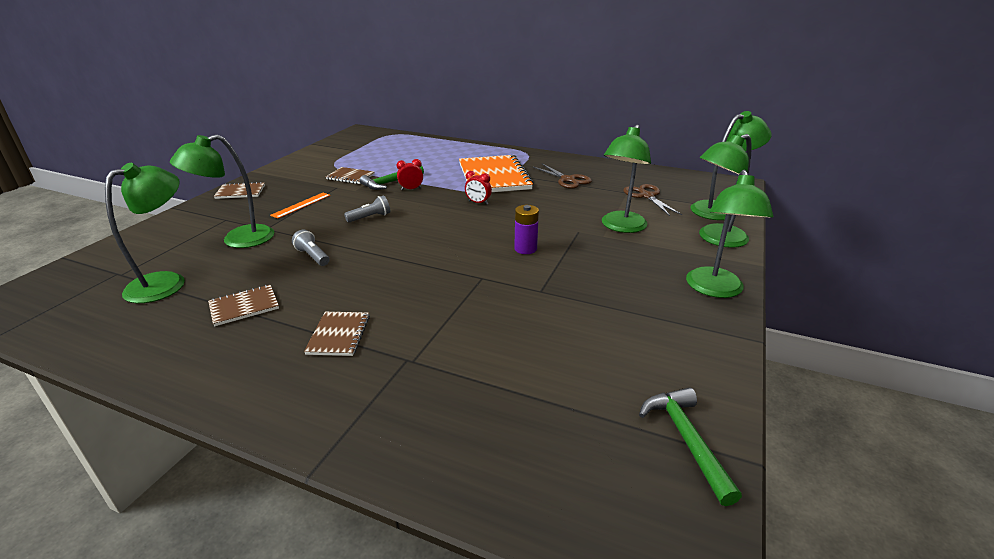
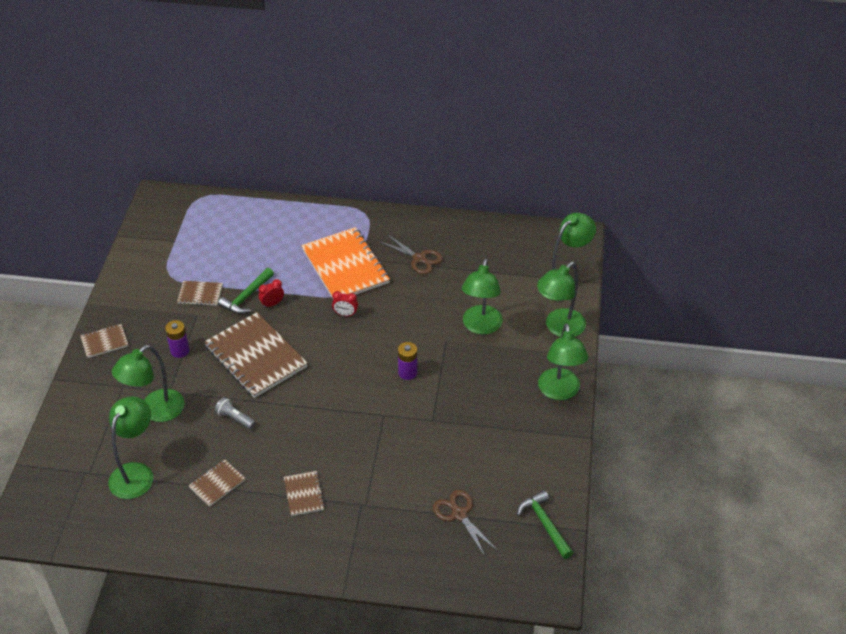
camera: 15 degrees left, 15 degrees up
(301, 205) = (180, 351): orange ruler -> purple battery
(370, 217) = (255, 357): grey flashlight -> brown notebook
(647, 196) = (497, 273): brown scissors -> brown scissors (459, 514)

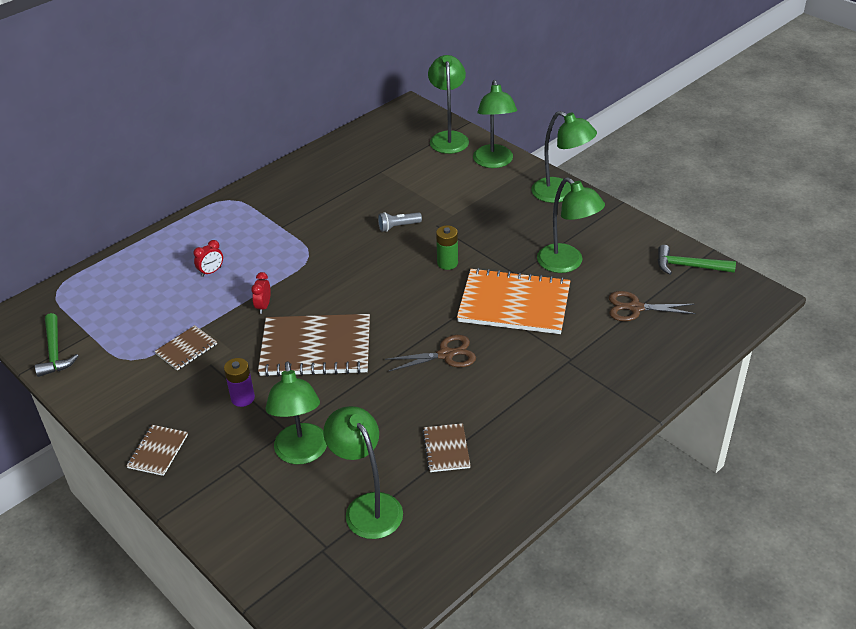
camera: 50 degrees left, 5 degrees down
(235, 418) = (377, 398): grey flashlight -> grey flashlight (398, 226)
(247, 297) = (232, 319): green hammer -> green hammer (55, 352)
(304, 494) = (520, 393): brown notebook -> none
(345, 266) = (277, 240): orange notebook -> orange notebook (514, 304)
(345, 314) = (335, 267): red clock -> red clock (211, 272)
(407, 373) = (447, 263): purple battery -> green battery
(419, 258) = (325, 195): brown scissors -> brown scissors (446, 355)
(480, 326) = (444, 200): green lamp -> green lamp (567, 264)

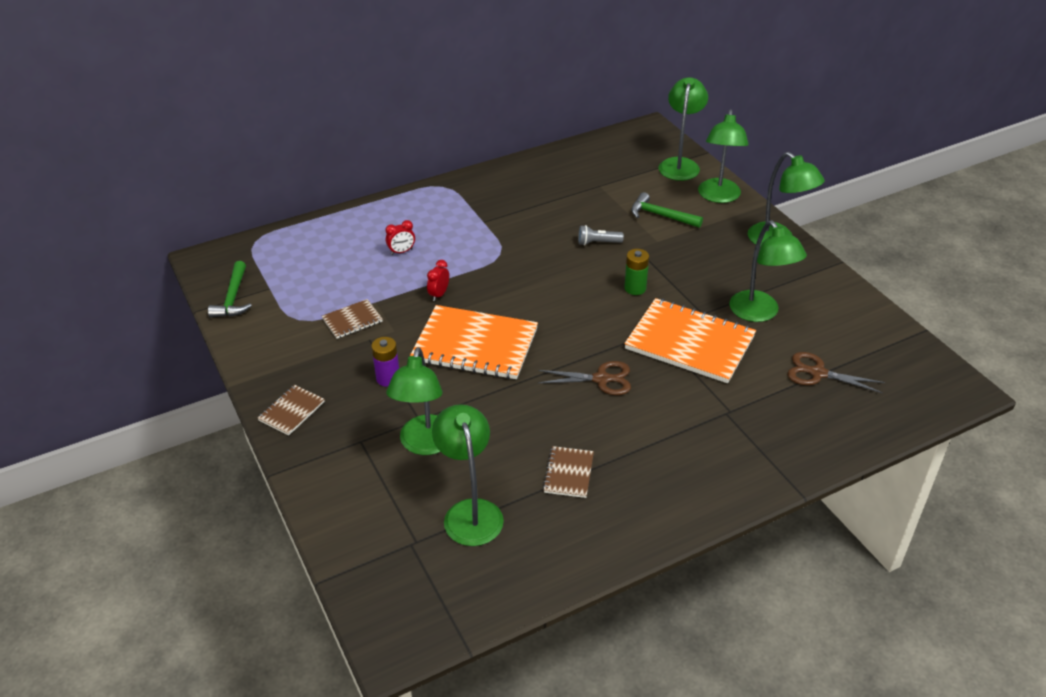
camera: 15 degrees right, 0 degrees up
(316, 348) = (475, 345): brown notebook -> orange notebook
(689, 266) = (892, 342): green hammer -> green hammer (661, 215)

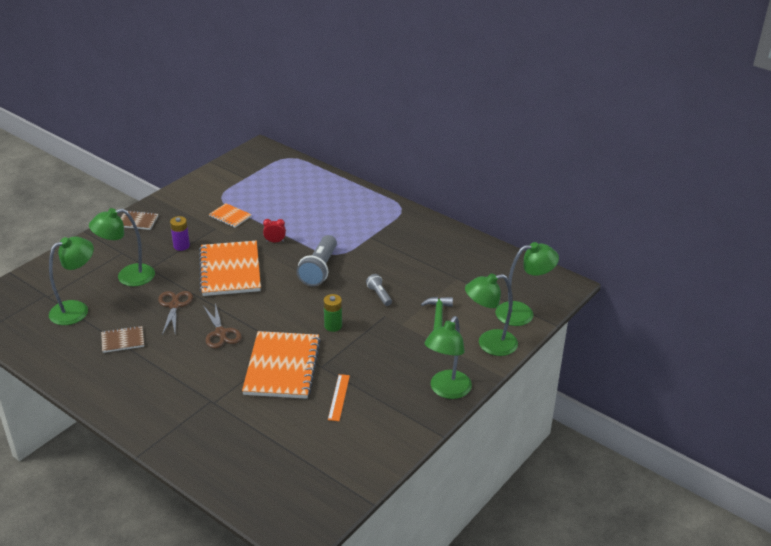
camera: 65 degrees right, 5 degrees down
(233, 298) = (229, 169): green hammer -> none
(352, 320) = (230, 216): brown notebook -> orange notebook
(401, 251) = (312, 213): red clock -> none
(522, 273) = (319, 269): none -> grey flashlight
(759, 313) = (339, 397): green lamp -> orange ruler
(818, 373) = (279, 443): brown scissors -> brown scissors (174, 306)

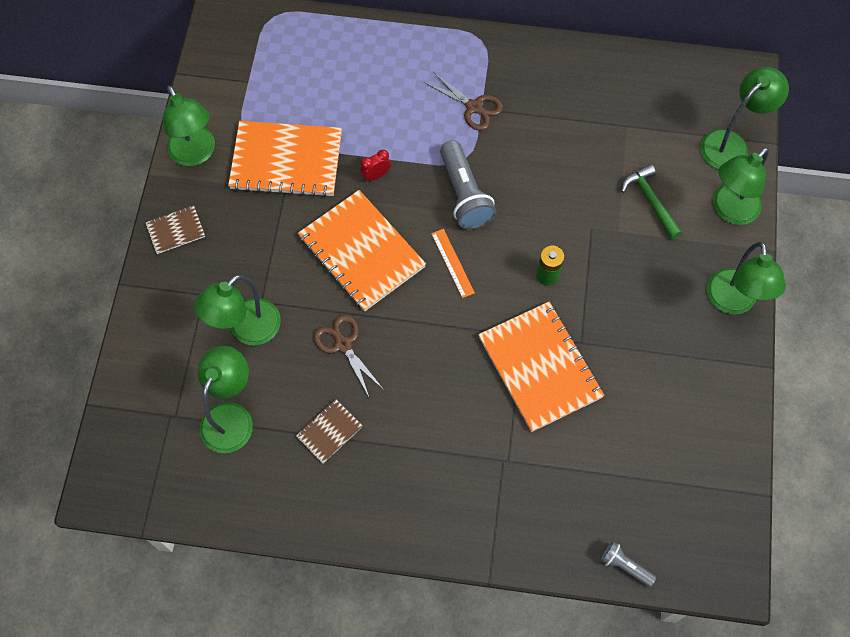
camera: 30 degrees left, 30 degrees up
(181, 246) = (268, 243): purple battery -> none
(183, 195) = (195, 154): none -> green lamp
(221, 333) = (432, 356): brown scissors -> brown scissors (473, 107)
(230, 216) = (286, 161): orange notebook -> orange notebook, size x2.11
(339, 397) = (632, 376): orange ruler -> orange ruler (452, 263)
(379, 295) = (562, 199): grey flashlight -> grey flashlight (625, 566)

